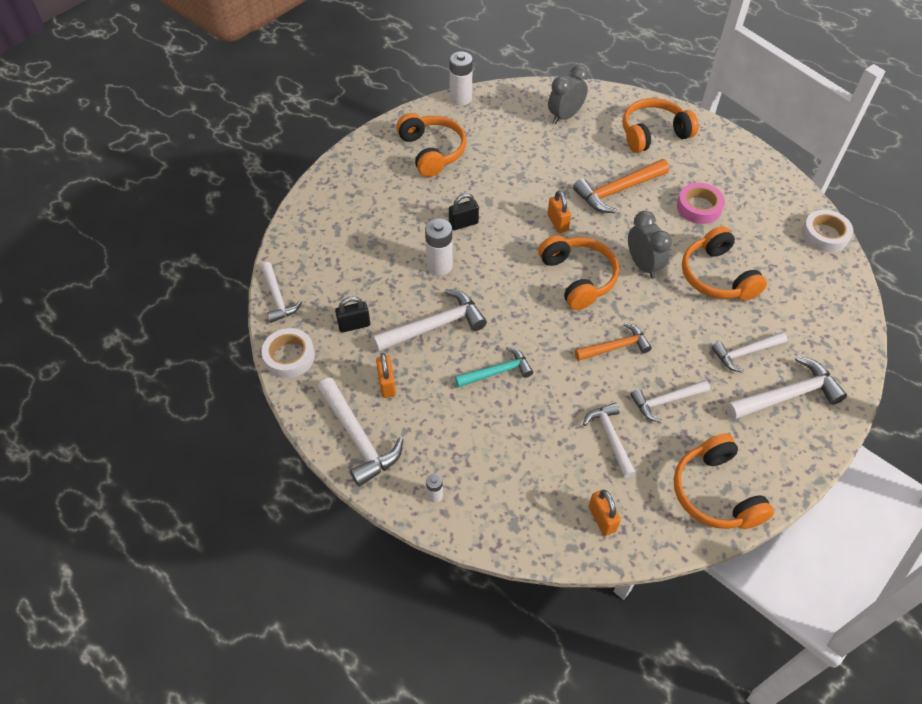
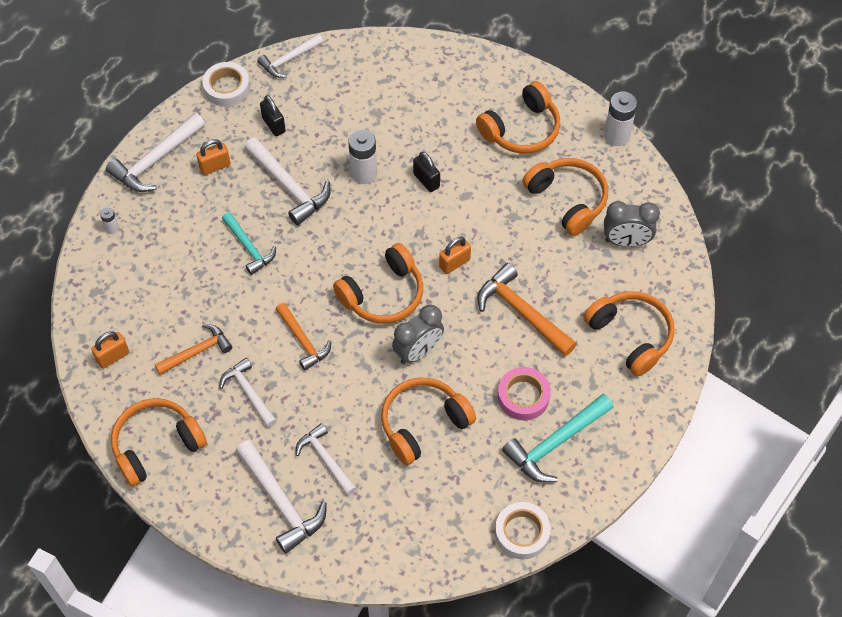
camera: 75 degrees right, 5 degrees up
(514, 140) = (567, 200): none -> orange headphones
(565, 116) = (626, 241): grey clock -> grey clock turned 150 degrees clockwise
(610, 438) = (197, 351): white hammer -> orange hammer
(744, 197) = (555, 443): none -> turquoise hammer

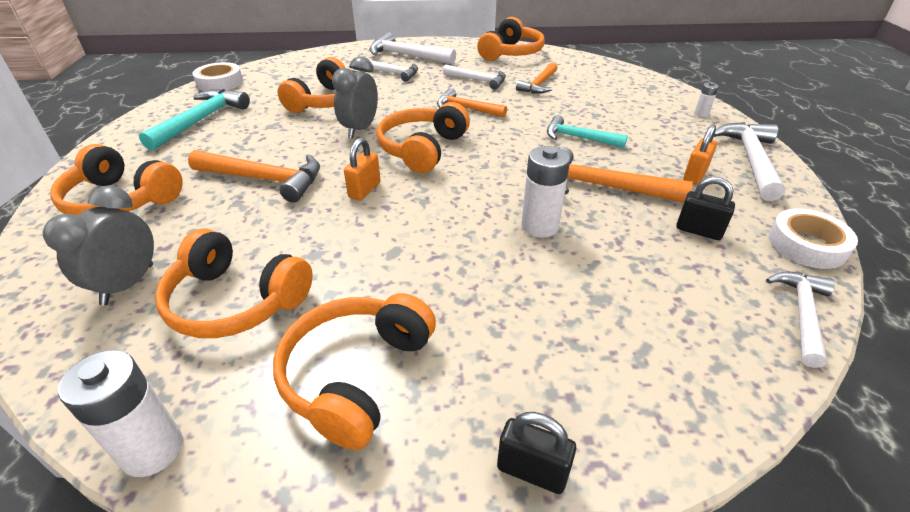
camera: 150 degrees right, 20 degrees down
(113, 357) = (591, 69): orange padlock -> none
(289, 187) = (603, 186): white hammer -> orange hammer
(426, 180) = (457, 248): black padlock -> black padlock (532, 471)
(523, 396) = (242, 133): pink tape -> none
(626, 241) = (128, 284): grey clock -> grey clock turned 45 degrees counterclockwise

